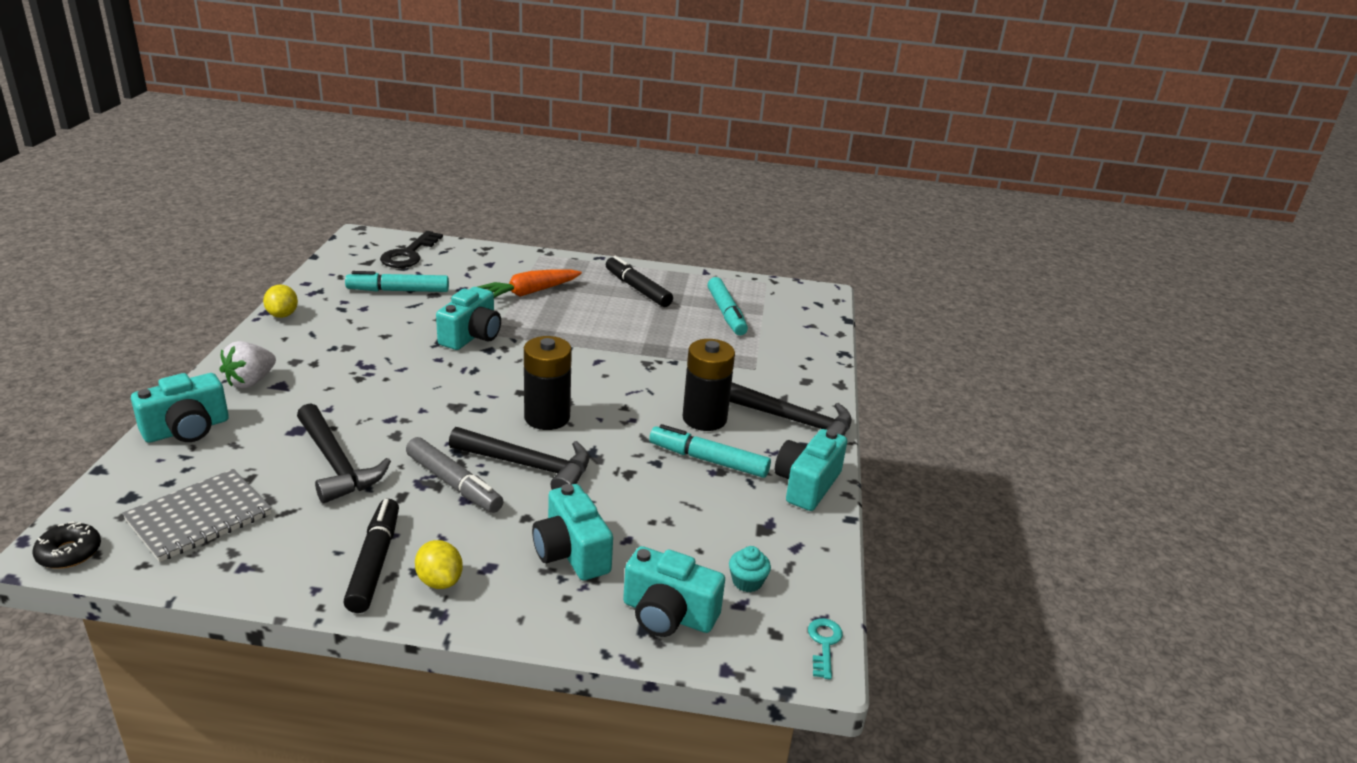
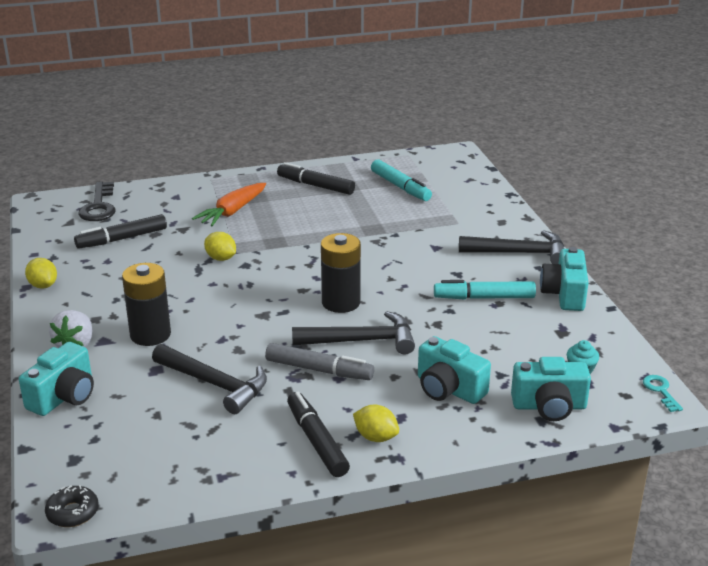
camera: 20 degrees left, 0 degrees up
(199, 517) = (148, 455): grey notebook -> none
(398, 291) = (122, 239): turquoise marker -> black marker
(471, 336) = (221, 258): turquoise camera -> yellow lemon
(704, 418) = (455, 269): black battery -> black battery (150, 334)

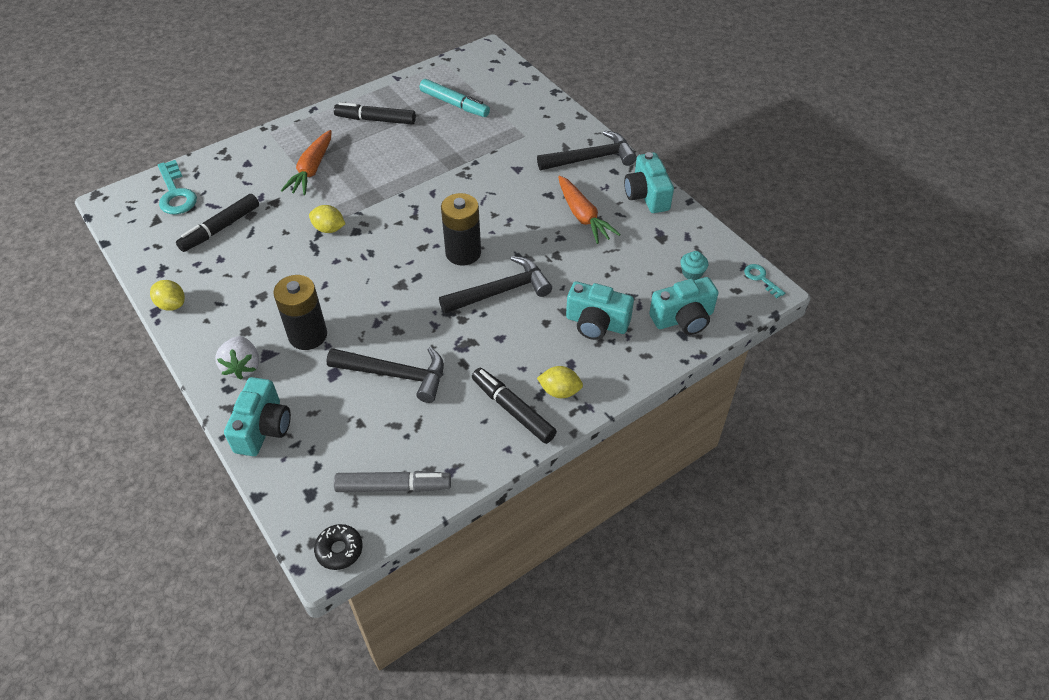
camera: 20 degrees left, 20 degrees up
(99, 206) = (175, 193): black key -> turquoise key
(319, 370) = (479, 333): grey marker -> grey marker (393, 487)
(484, 298) = (583, 216): turquoise marker -> orange carrot

